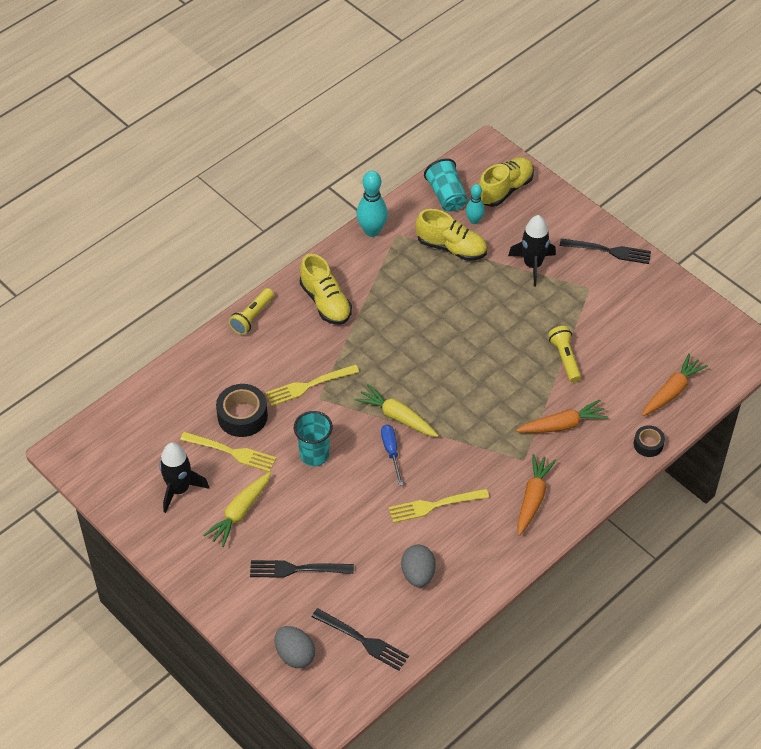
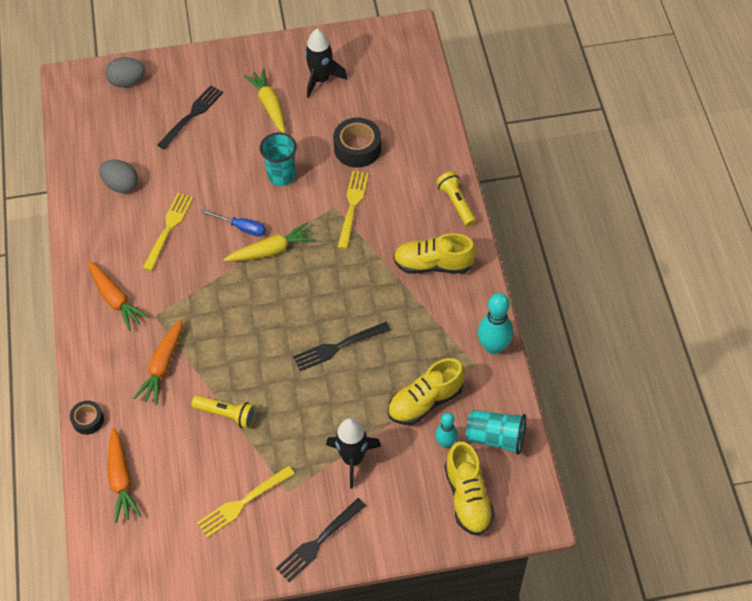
camera: 125 degrees right, 5 degrees up
(231, 452) = (328, 125): yellow fork -> yellow fork (243, 503)
(363, 640) = (101, 124): black fork -> black fork (338, 347)

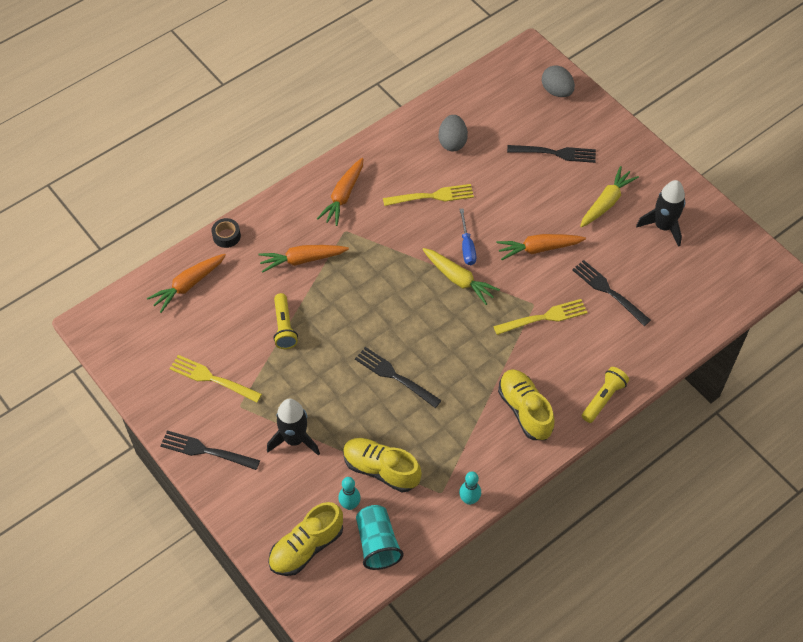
camera: 60 degrees right, 0 degrees up
(281, 176) = (539, 249): turquoise cup -> orange carrot
(357, 148) = (608, 291): black tape -> black fork
(493, 346) = (469, 499): turquoise bowling pin -> turquoise bowling pin, size x0.61

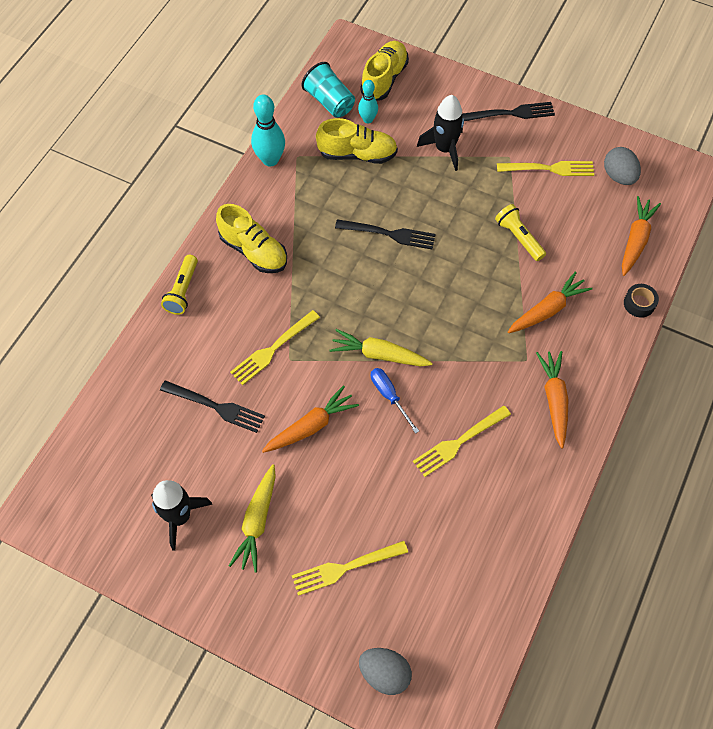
camera: 155 degrees right, 5 degrees up
(452, 142) = (475, 528): grey egg -> grey egg (618, 176)
(469, 499) = (270, 160): turquoise bowling pin -> turquoise bowling pin, size x1.63
(555, 153) = (345, 568): black fork -> yellow fork

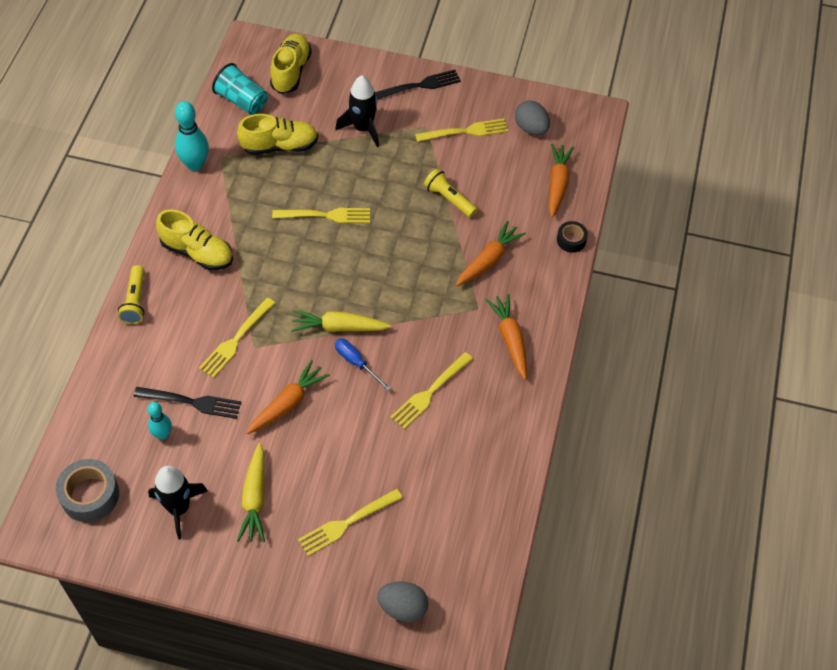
camera: 15 degrees left, 5 degrees down
(96, 485) = (90, 495): none -> grey tape
(368, 119) = (283, 112): turquoise bowling pin -> turquoise bowling pin (162, 434)
(389, 234) = (326, 215): black fork -> yellow fork

